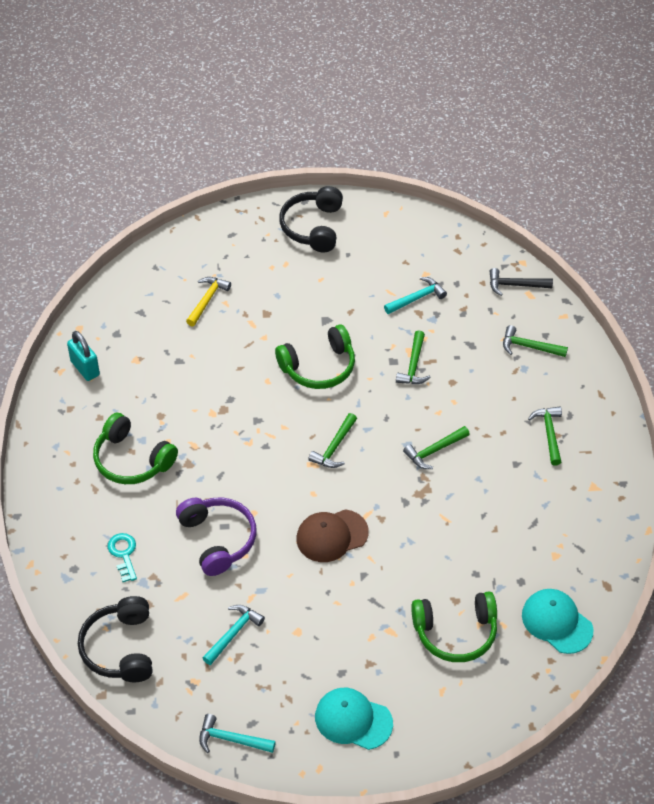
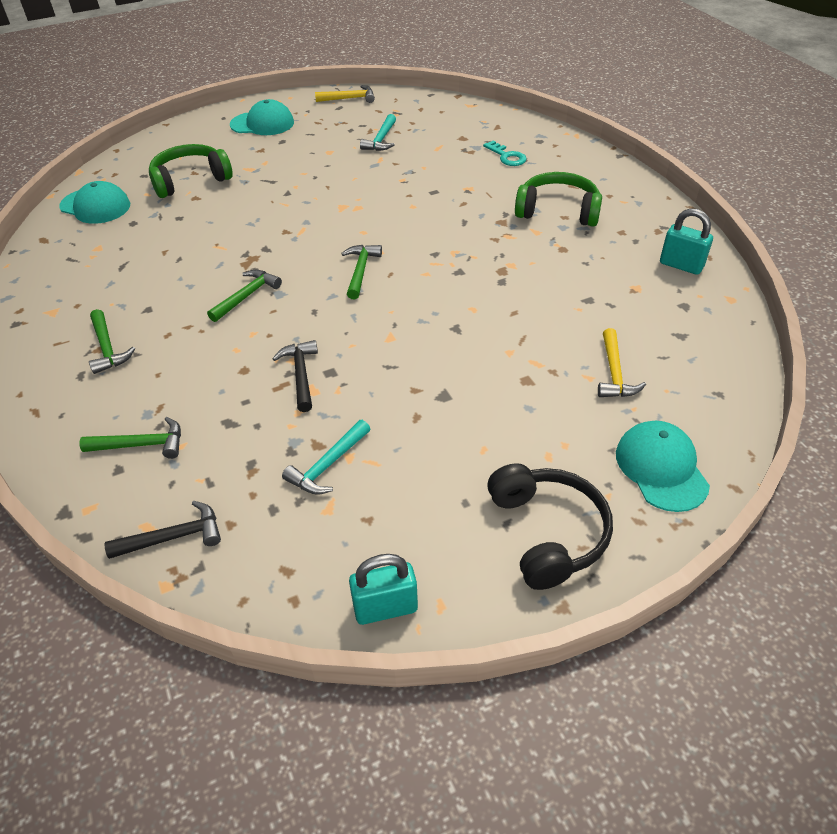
camera: 160 degrees right, 5 degrees down
(120, 648) = (463, 115): black headphones -> none
(218, 539) = (433, 182): purple headphones -> none
(228, 238) = (661, 468): none -> turquoise cap
(231, 739) = (349, 98): turquoise hammer -> yellow hammer
(319, 367) = (421, 339): green headphones -> none
(332, 536) = (329, 209): brown cap -> none
(413, 220) = (385, 608): none -> turquoise padlock
(414, 365) = (301, 374): green hammer -> black hammer

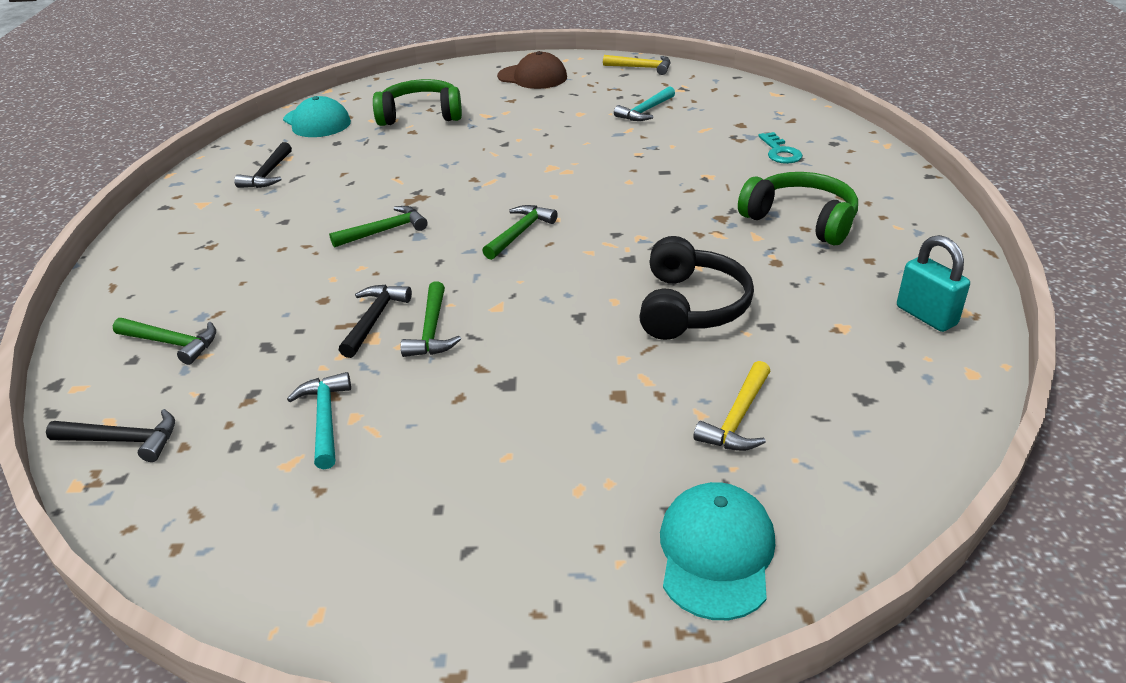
camera: 25 degrees right, 10 degrees down
(93, 268) = (268, 174): none -> black hammer
(108, 348) = (219, 247): green hammer -> green hammer (432, 330)
(262, 124) = (532, 77): turquoise cap -> brown cap
(328, 465) = (325, 419): turquoise hammer -> turquoise hammer turned 105 degrees clockwise
(385, 608) = (257, 594): turquoise padlock -> none
(547, 532) = (507, 579): black headphones -> black headphones (690, 306)

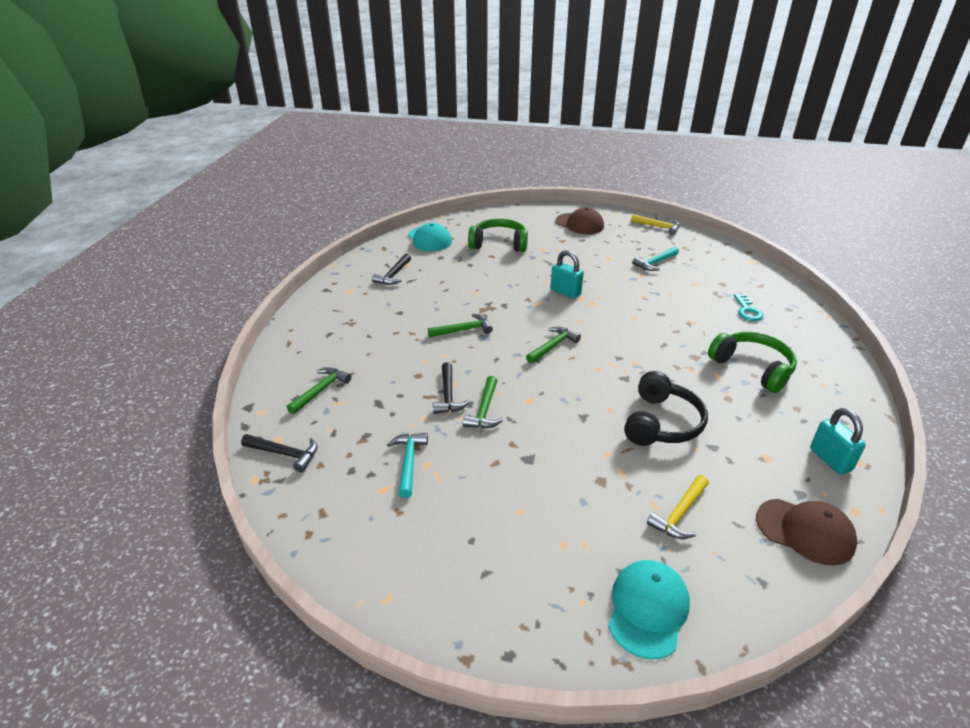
camera: 10 degrees right, 0 degrees up
(172, 343) = (321, 390): green hammer -> green hammer turned 90 degrees counterclockwise
(374, 319) = (448, 395): black hammer -> black hammer turned 150 degrees clockwise
(526, 163) = (565, 292): none -> turquoise padlock
(912, 410) = (805, 531): none -> brown cap

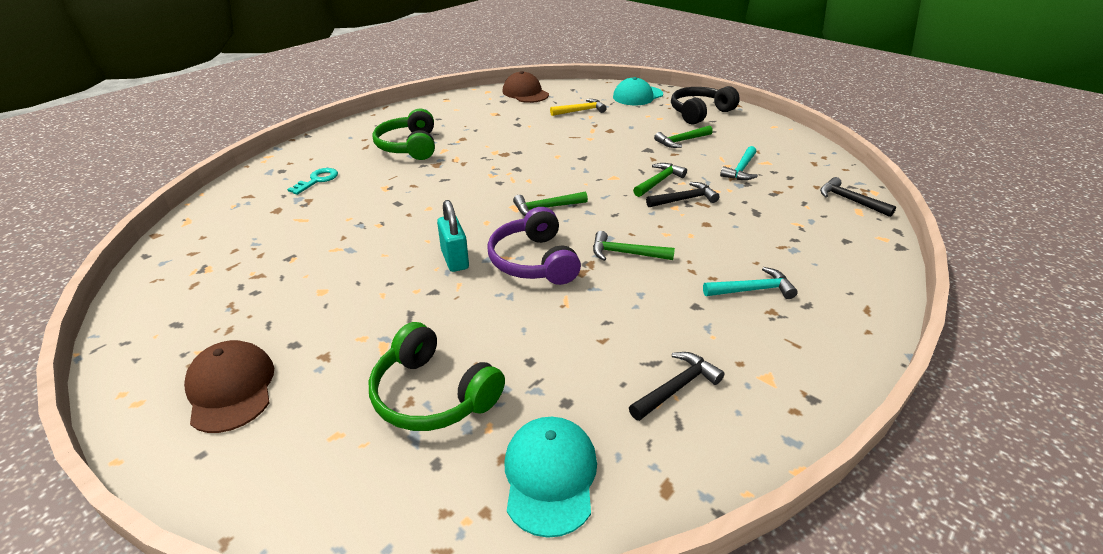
camera: 150 degrees left, 0 degrees up
(321, 390) = (817, 239): green hammer -> green hammer (681, 141)
(448, 395) = (684, 199): black hammer -> black hammer turned 45 degrees clockwise
(518, 306) = (534, 261): none -> purple headphones
(655, 263) = (284, 260): turquoise hammer -> turquoise hammer (752, 290)
(658, 227) = (144, 323): yellow hammer -> none
(661, 423) = (531, 140): black headphones -> black headphones (699, 113)
(830, 460) = (460, 104): turquoise padlock -> none

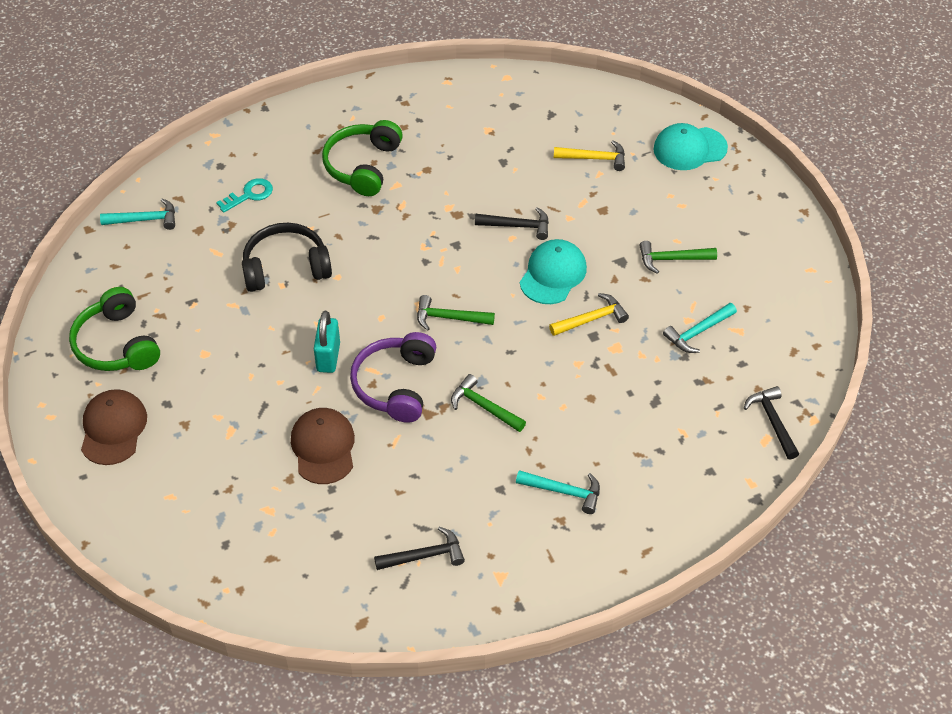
camera: 25 degrees right, 15 degrees up
(217, 216) = (145, 219): none -> turquoise hammer
(433, 394) = (247, 490): green headphones -> green headphones (117, 344)
(525, 93) = (551, 96): brown cap -> brown cap (323, 447)
(550, 476) = (293, 583): turquoise cap -> turquoise cap (553, 274)
(659, 181) = (591, 319): green hammer -> yellow hammer
(684, 199) = (597, 356): black hammer -> black hammer (517, 226)
(699, 113) = (740, 211): black headphones -> black headphones (286, 267)

